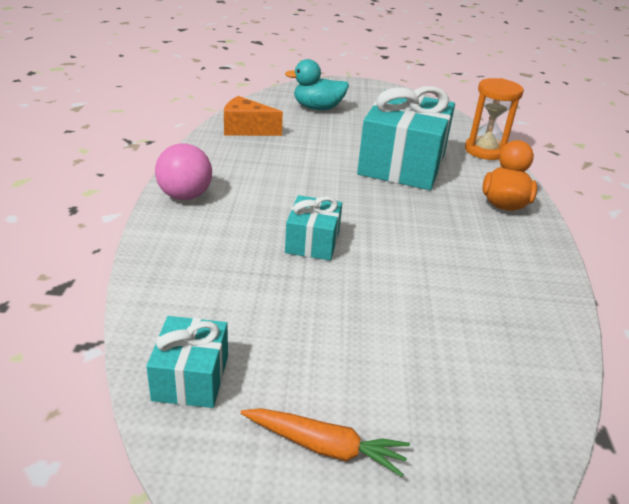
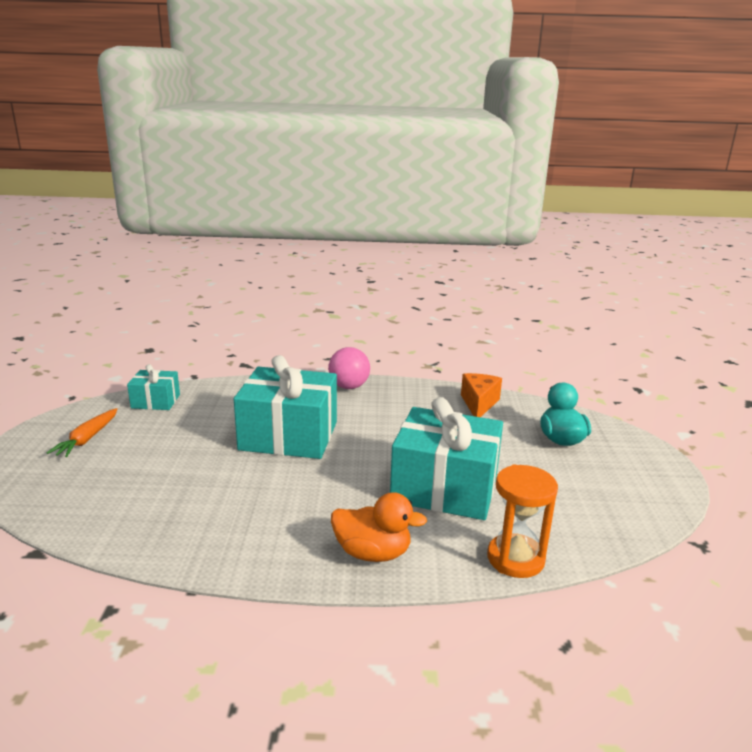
camera: 90 degrees right, 10 degrees down
(312, 242) = (288, 436): turquoise gift -> turquoise gift, size x1.97

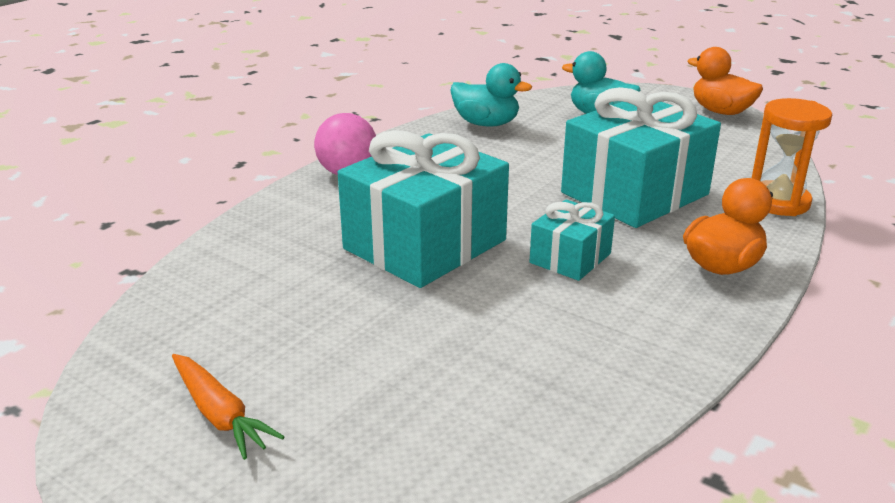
camera: 55 degrees left, 5 degrees up
(155, 401) = (176, 320): turquoise gift -> turquoise gift (570, 258)
(479, 404) = (486, 124): orange cheese -> turquoise duck
(663, 490) = (721, 112): none -> orange duck

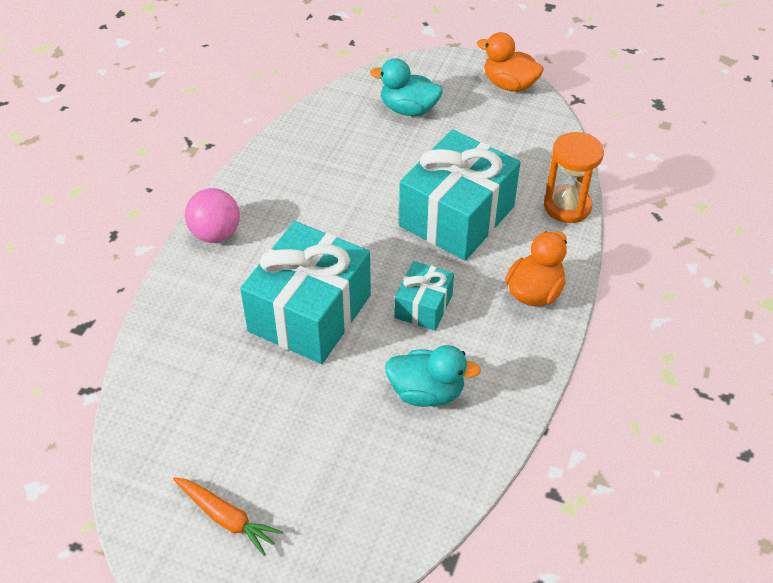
camera: 15 degrees left, 20 degrees up
(486, 124) = (313, 139): turquoise duck -> turquoise duck (427, 392)

